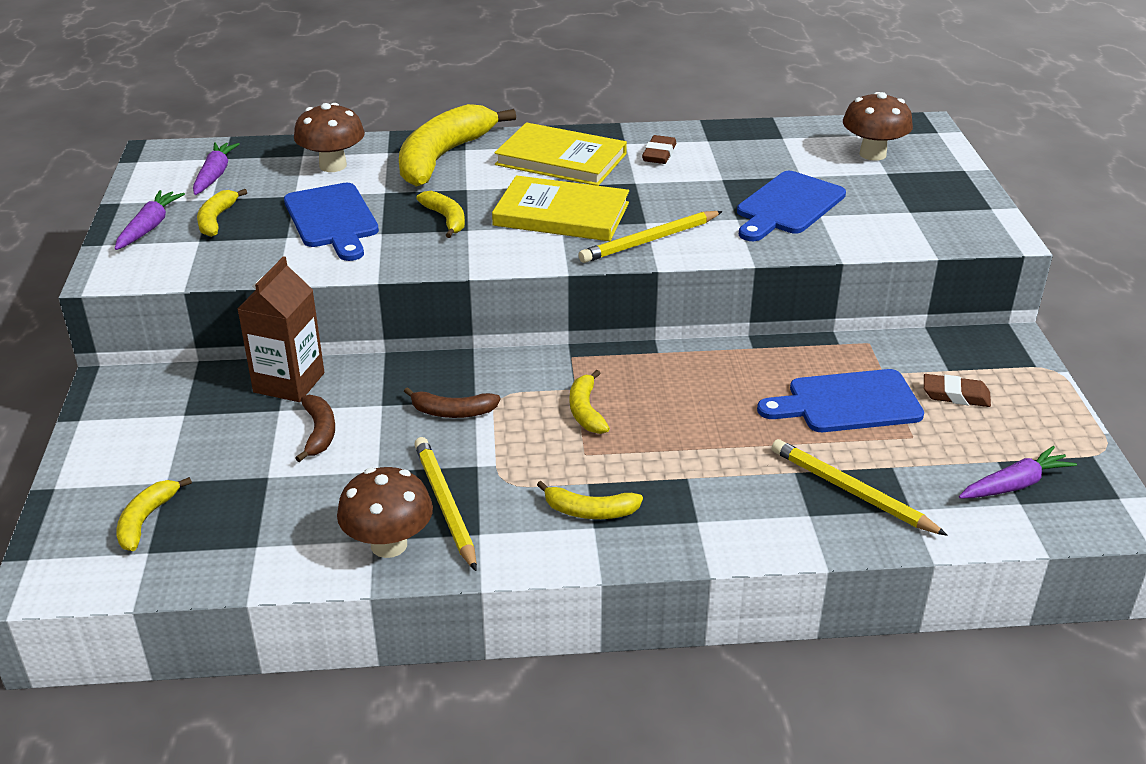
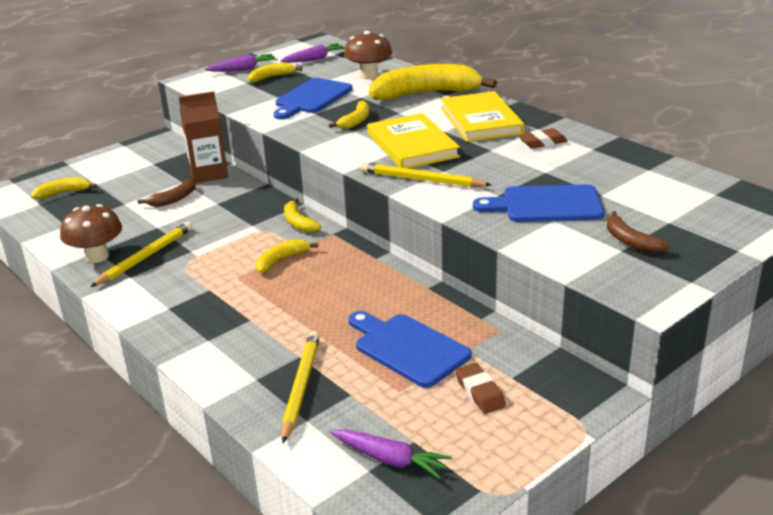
camera: 55 degrees right, 5 degrees down
(452, 412) = (233, 224): brown banana -> brown banana (630, 241)
(589, 511) = (182, 300): yellow banana -> yellow banana (298, 222)
(872, 154) = (689, 207): brown mushroom -> none

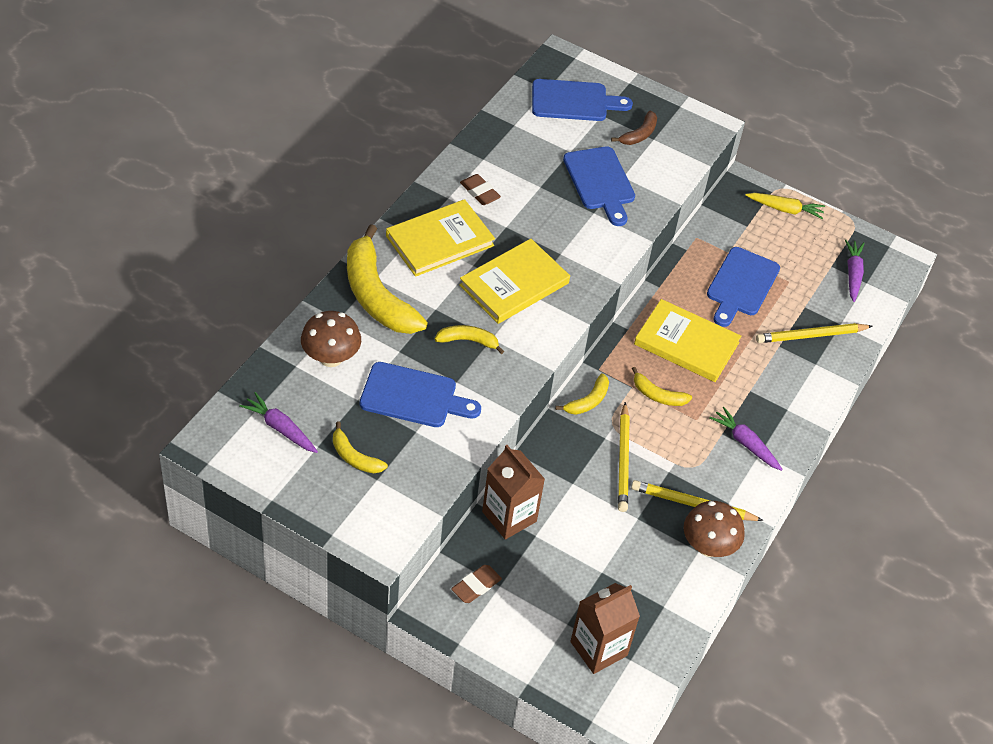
camera: 115 degrees left, 20 degrees up
(63, 193) = (598, 648): yellow banana -> brown carton
(174, 199) = (577, 527): brown banana -> none
(243, 69) = (330, 498): purple carrot -> purple carrot (745, 443)
(337, 290) = (686, 343): none -> yellow book
(421, 180) = (584, 265): yellow pencil -> yellow pencil (623, 460)
(480, 392) = (770, 240): brown eraser -> brown eraser (476, 586)
(539, 422) = (785, 209): none -> yellow carrot
(694, 208) = (574, 101): none -> blue cutting board

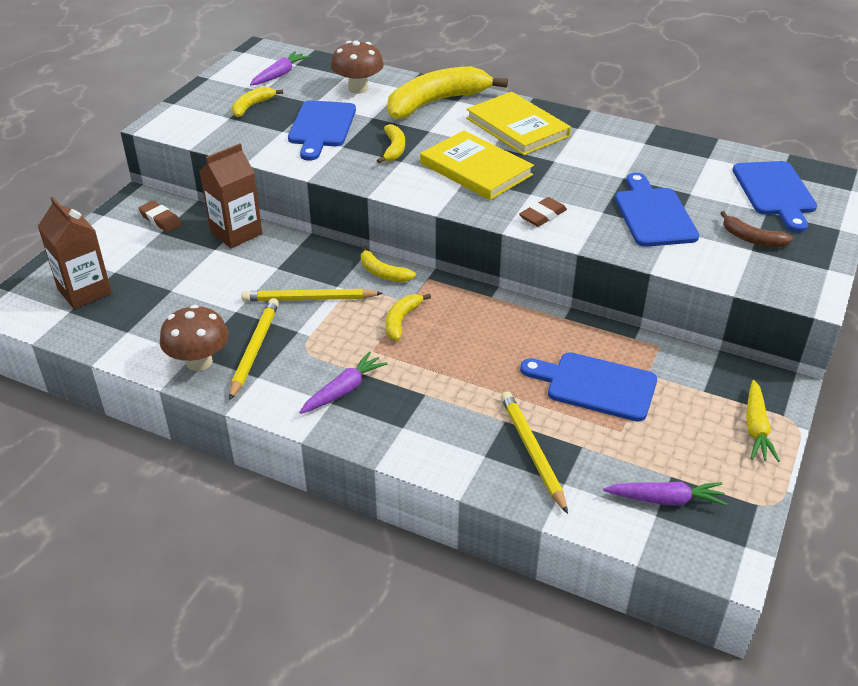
camera: 90 degrees right, 10 degrees down
(479, 192) = (594, 143): brown eraser -> brown eraser (542, 215)
(600, 182) = (653, 214): blue cutting board -> blue cutting board turned 105 degrees clockwise
(686, 343) = (483, 340): yellow book -> none

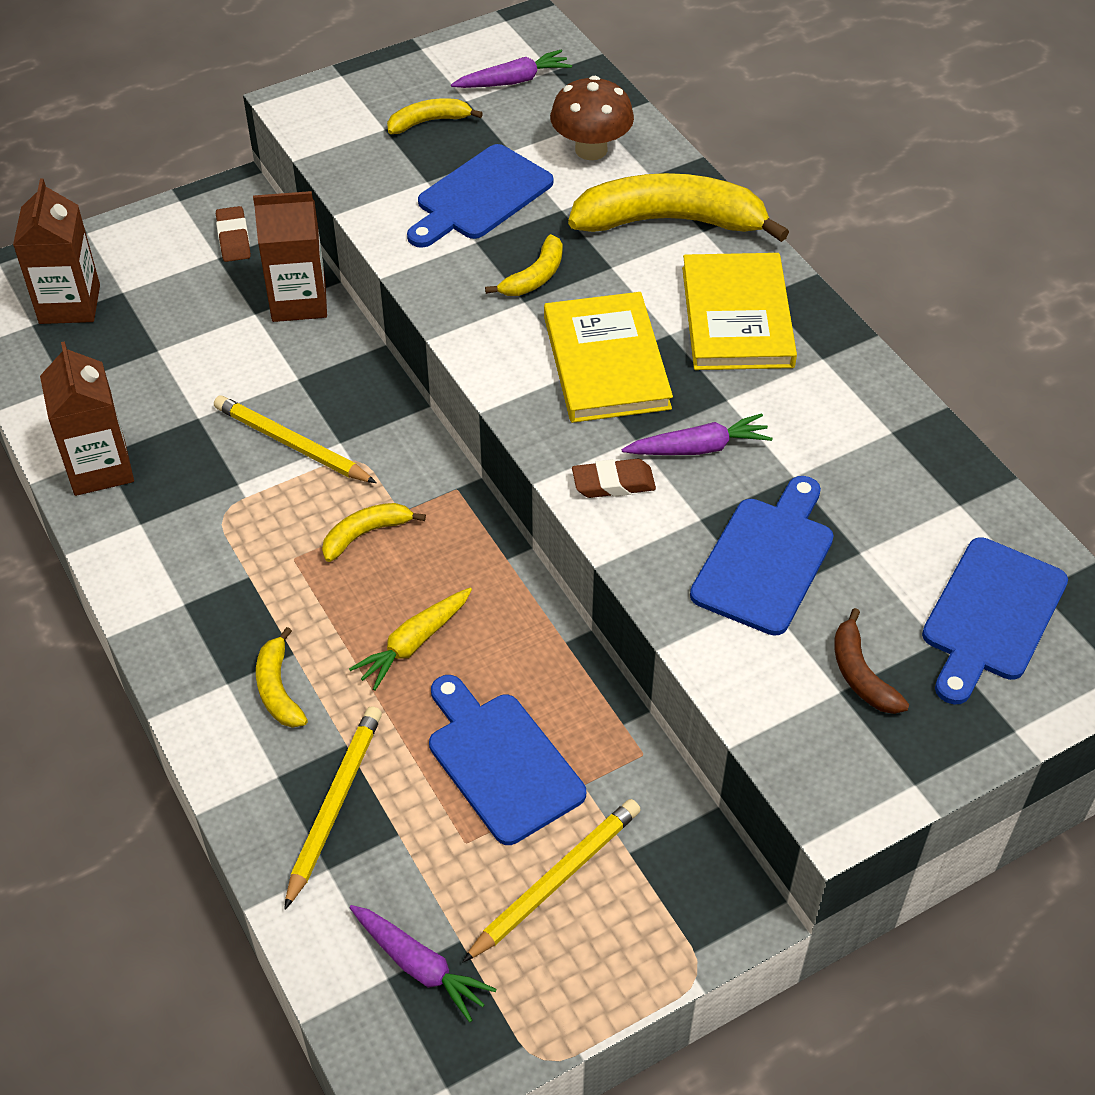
camera: 35 degrees right, 10 degrees up
(199, 362) = (100, 468): brown mushroom -> brown carton
(254, 349) = (170, 483): yellow pencil -> yellow pencil (556, 880)
(343, 390) = (211, 595): purple carrot -> purple carrot (698, 448)
(383, 273) = (411, 451): yellow banana -> yellow banana (278, 689)
(756, 428) = (638, 945): yellow carrot -> yellow carrot (414, 643)

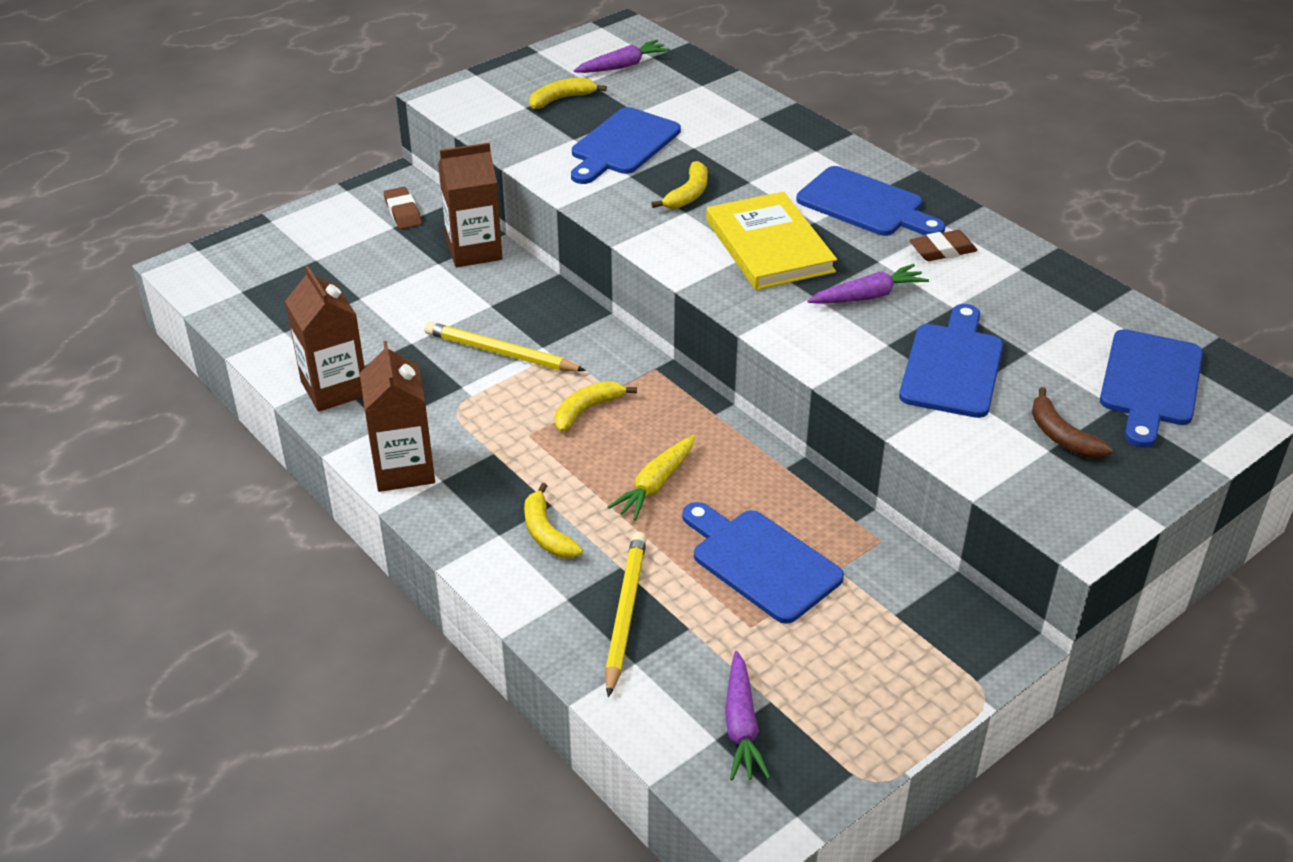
camera: 10 degrees left, 10 degrees down
(69, 304) = (271, 273): brown carton -> brown carton (403, 469)
(419, 966) = (741, 725): purple carrot -> purple carrot turned 60 degrees clockwise
(556, 880) = (839, 644): yellow pencil -> none
(591, 150) = (703, 105): brown mushroom -> none
(613, 483) = (806, 328): brown eraser -> brown eraser (942, 250)
(671, 221) = (787, 146): yellow banana -> none
(737, 317) = (865, 204): yellow book -> blue cutting board

